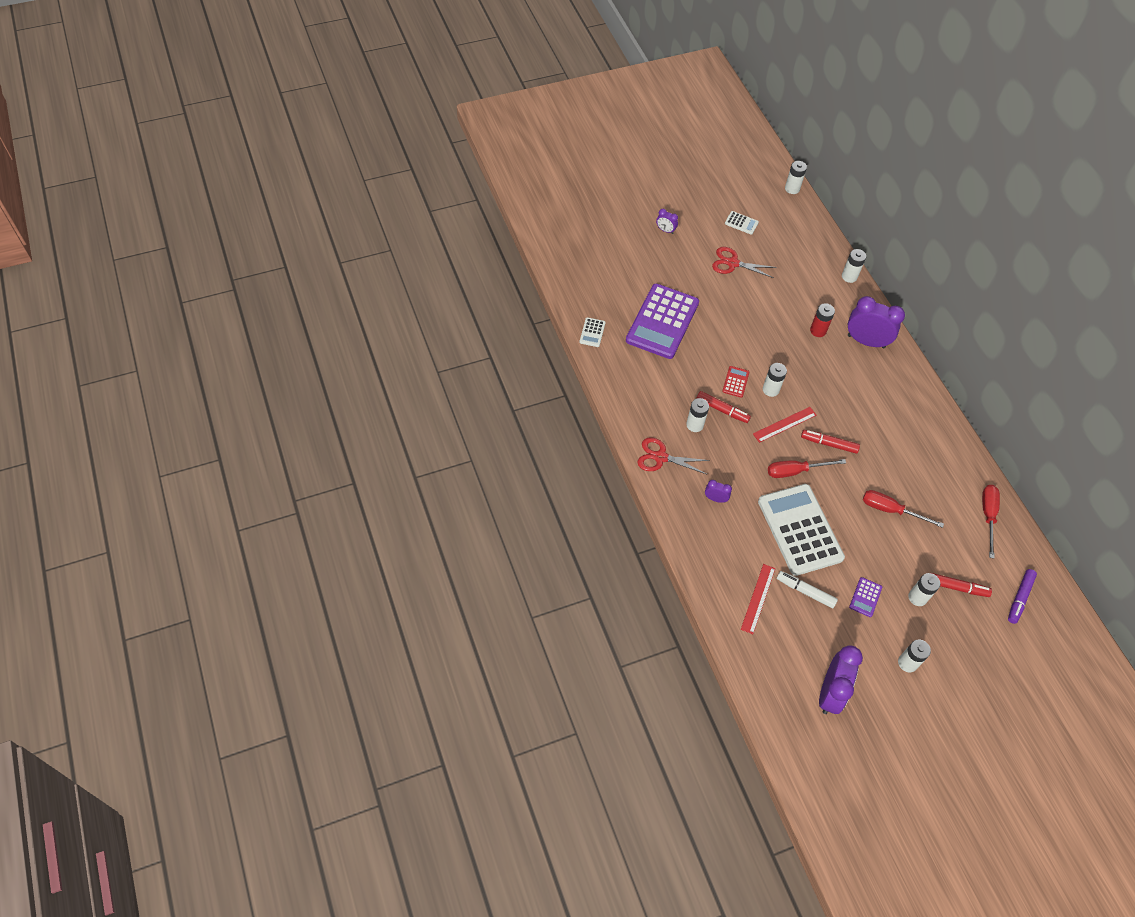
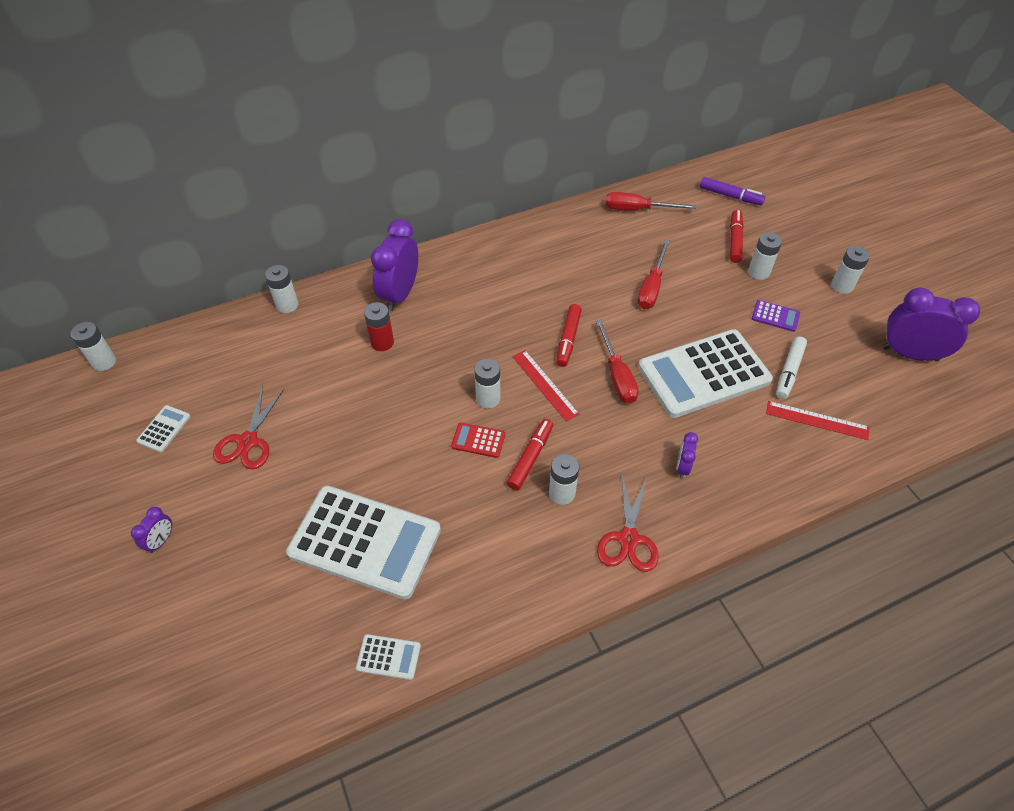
camera: 90 degrees left, 5 degrees down
(662, 322) = (365, 542): purple calculator -> white calculator

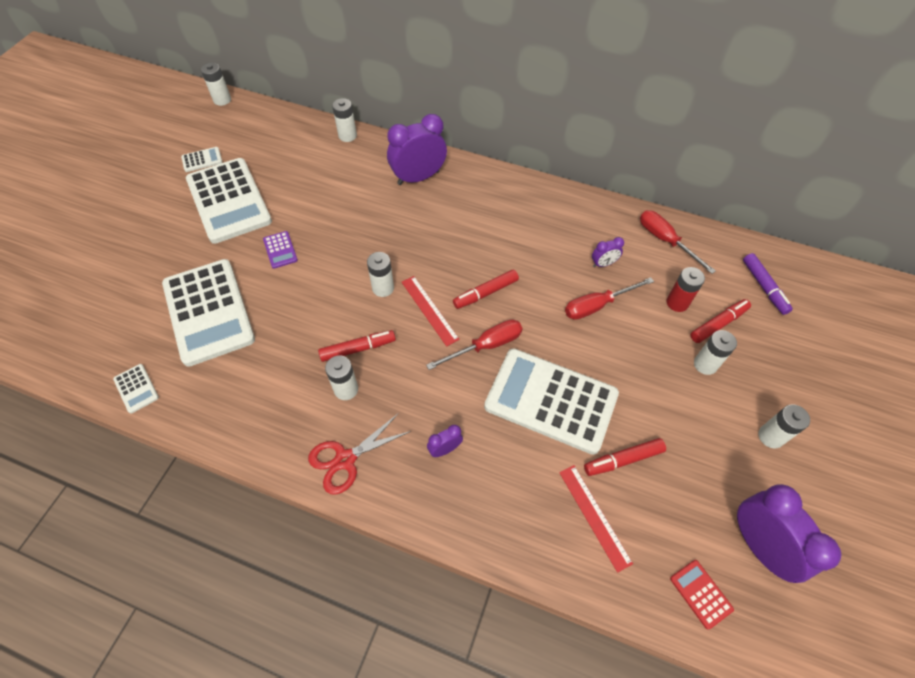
camera: 45 degrees right, 5 degrees up
(161, 540) = (127, 220): purple clock -> purple clock (603, 264)
(248, 441) = (229, 201): red scissors -> white calculator
(382, 342) = (369, 200): red battery -> red battery (677, 303)
(478, 440) = (343, 309): red calculator -> red calculator (700, 593)
(544, 385) = (429, 310): red ruler -> red ruler turned 45 degrees counterclockwise
(617, 375) = (486, 346): red screwdriver -> red screwdriver turned 150 degrees counterclockwise
(775, 316) = (671, 409): purple calculator -> purple calculator (280, 250)
(789, 371) = (623, 460): white marker -> red marker

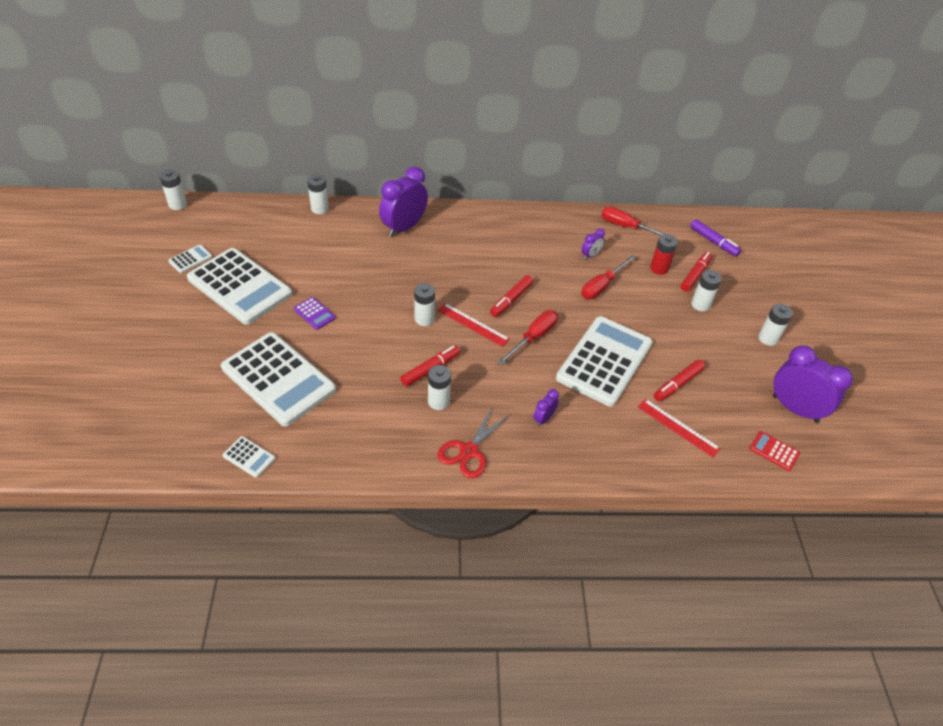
camera: 25 degrees left, 10 degrees down
(551, 400) = (604, 361): white calculator -> white calculator turned 120 degrees clockwise

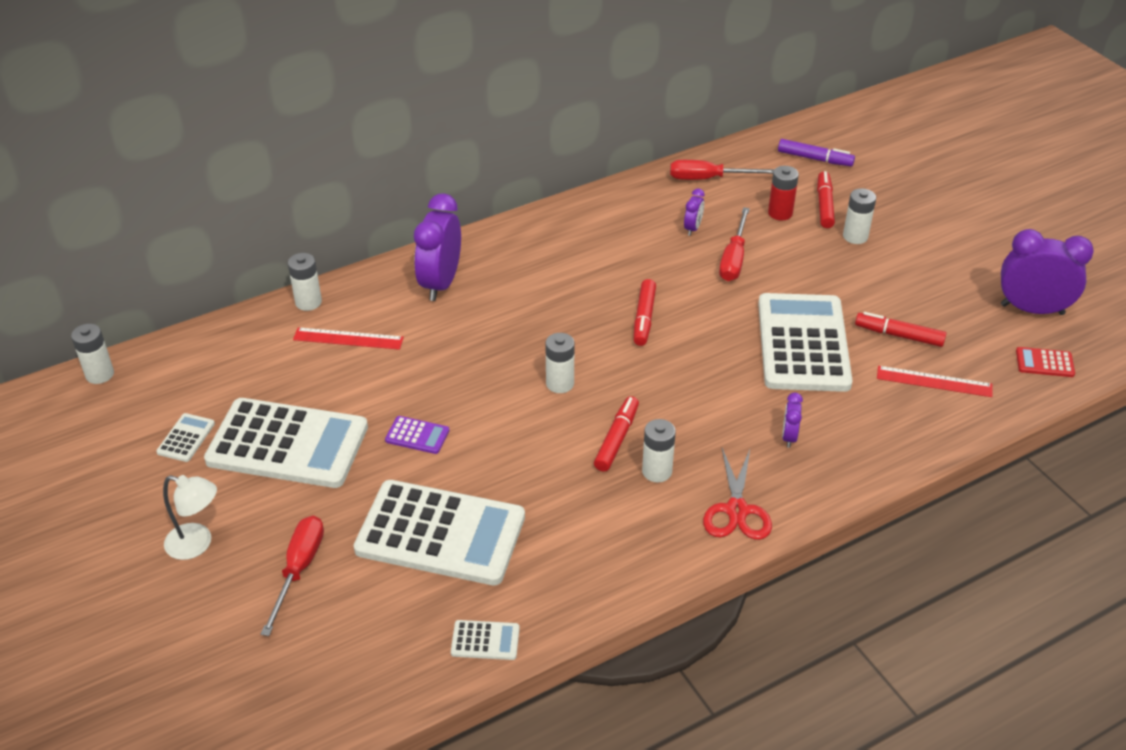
camera: 25 degrees left, 5 degrees down
(146, 322) = (197, 544): none -> white lamp
(473, 324) = (623, 365): red ruler -> red ruler (348, 338)
(533, 338) = (704, 351): red screwdriver -> red screwdriver (299, 569)
(677, 384) = (899, 335): red marker -> red marker turned 90 degrees clockwise
(768, 338) = (951, 245): white battery -> none

